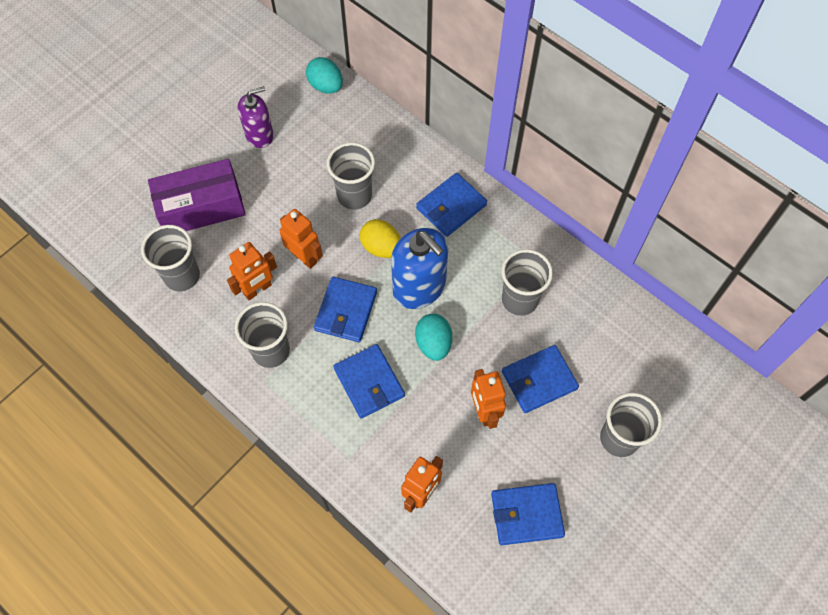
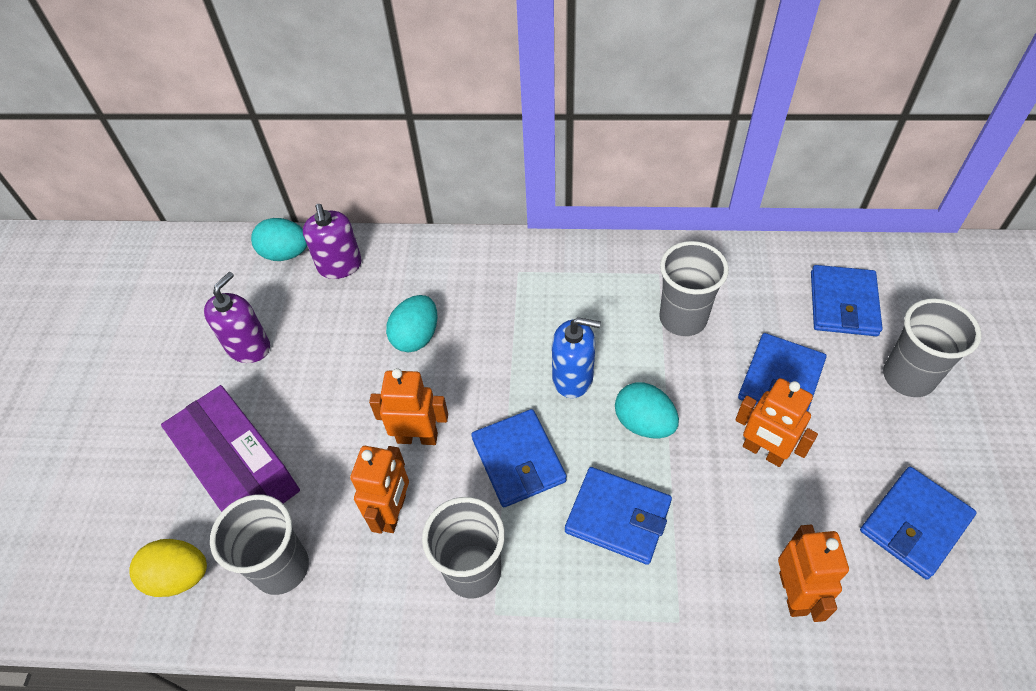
camera: 35 degrees left, 10 degrees down
(201, 207) = (240, 470): purple box -> purple box turned 75 degrees counterclockwise
(350, 117) = (340, 266): none -> purple soap dispenser
(354, 196) = (416, 337): grey cup -> turquoise egg
(381, 247) = (494, 367): yellow egg -> yellow egg (179, 576)
(419, 287) = (573, 378): blue soap dispenser -> blue soap dispenser, size x0.64
(451, 207) = (528, 280): blue wallet -> blue wallet (843, 304)

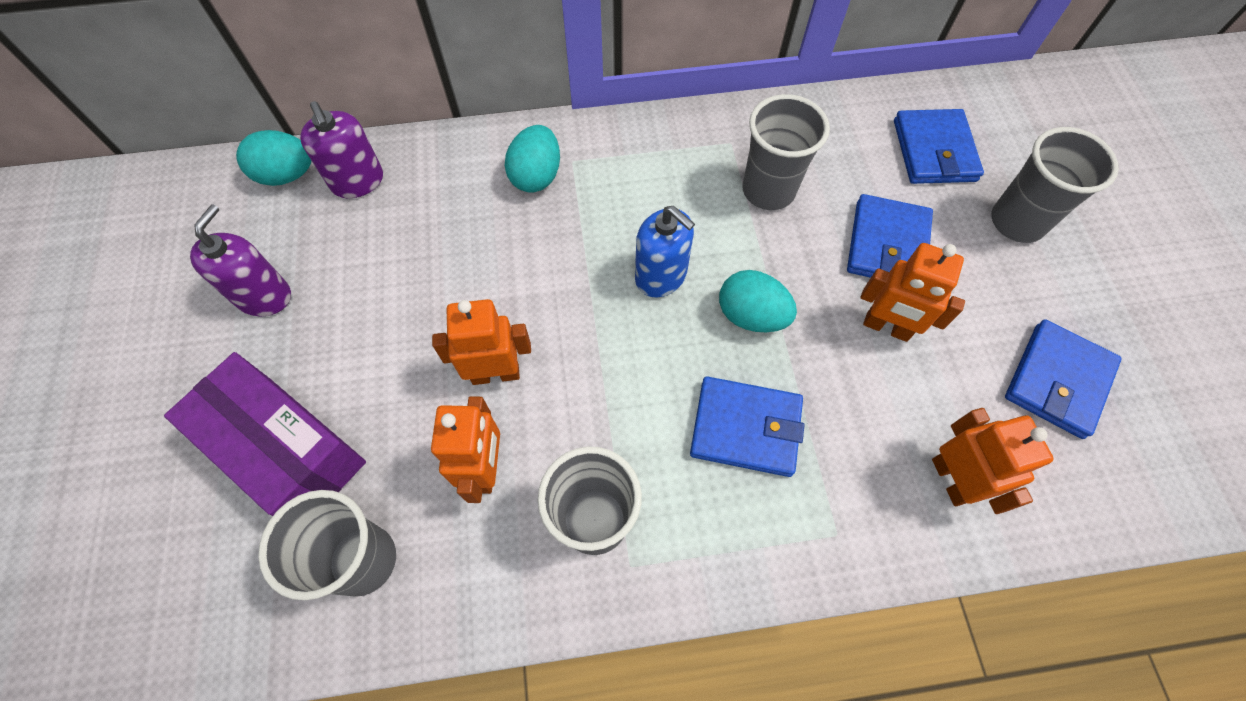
camera: 15 degrees left, 10 degrees up
(179, 576) = (235, 595): yellow egg -> none
(416, 337) = (468, 254): turquoise egg -> turquoise egg (536, 176)
(518, 460) = (619, 381): blue wallet -> none
(573, 378) = (661, 276): blue soap dispenser -> blue soap dispenser turned 45 degrees clockwise

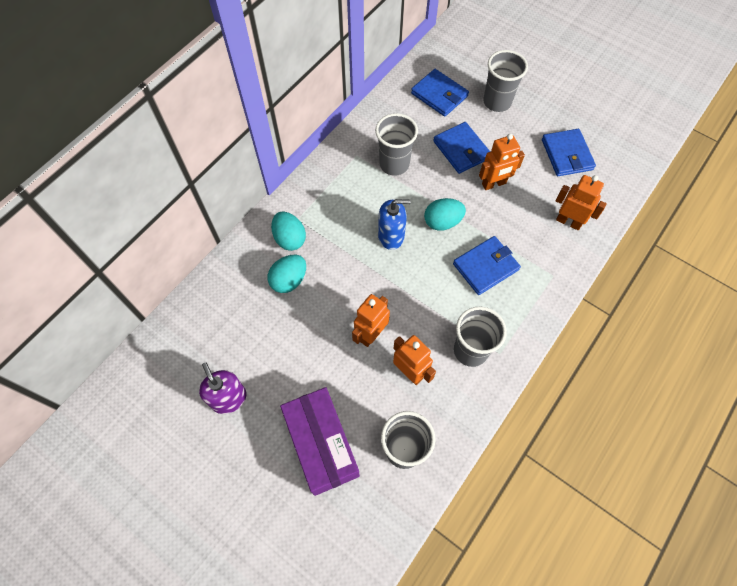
camera: 45 degrees left, 0 degrees up
(286, 450) = (321, 445): purple box -> purple box turned 75 degrees clockwise
(287, 175) = (167, 339): turquoise egg -> turquoise egg (289, 280)
(357, 181) = (207, 311): purple soap dispenser -> none

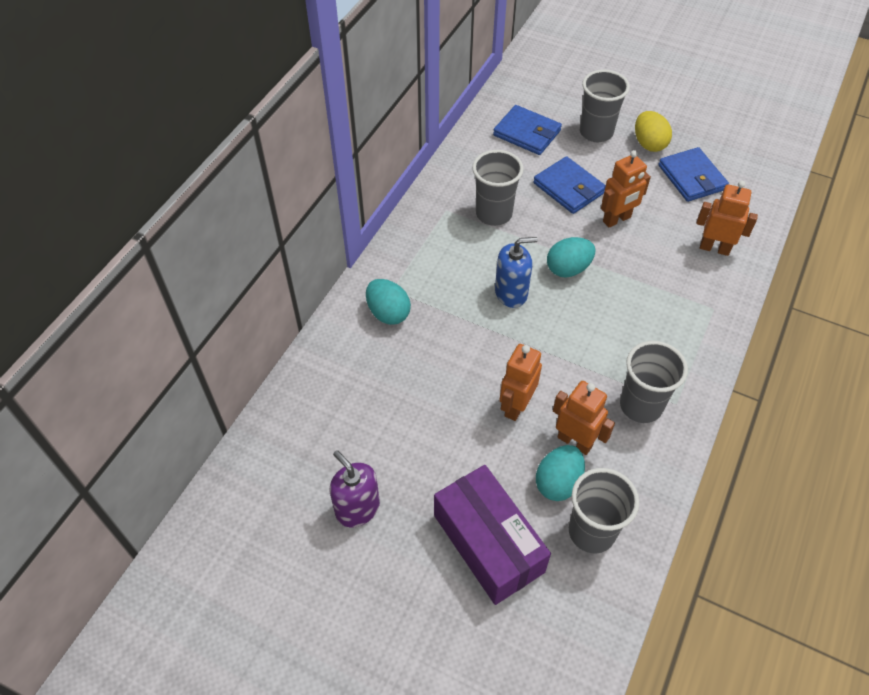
camera: 10 degrees left, 10 degrees down
(289, 280) = (399, 360): turquoise egg -> turquoise egg (558, 482)
(485, 267) = (632, 310): blue wallet -> none
(539, 119) = (649, 144): none -> yellow egg

